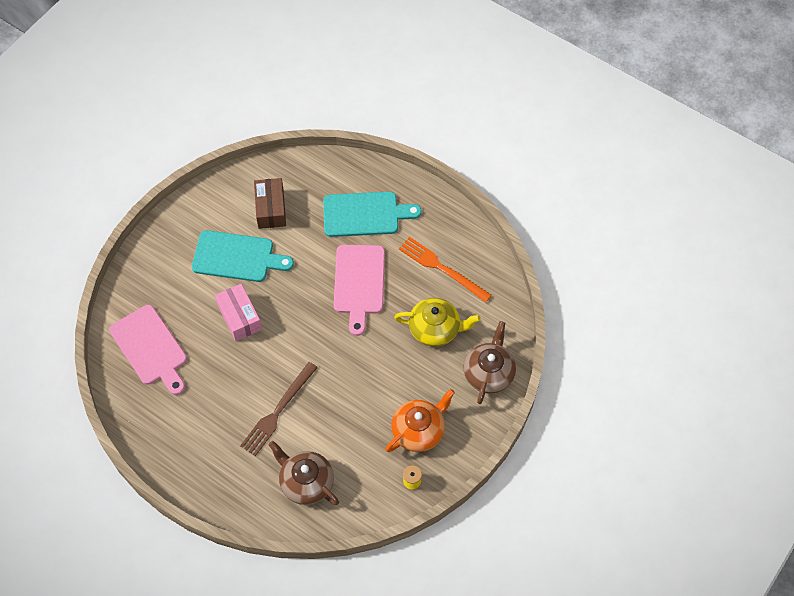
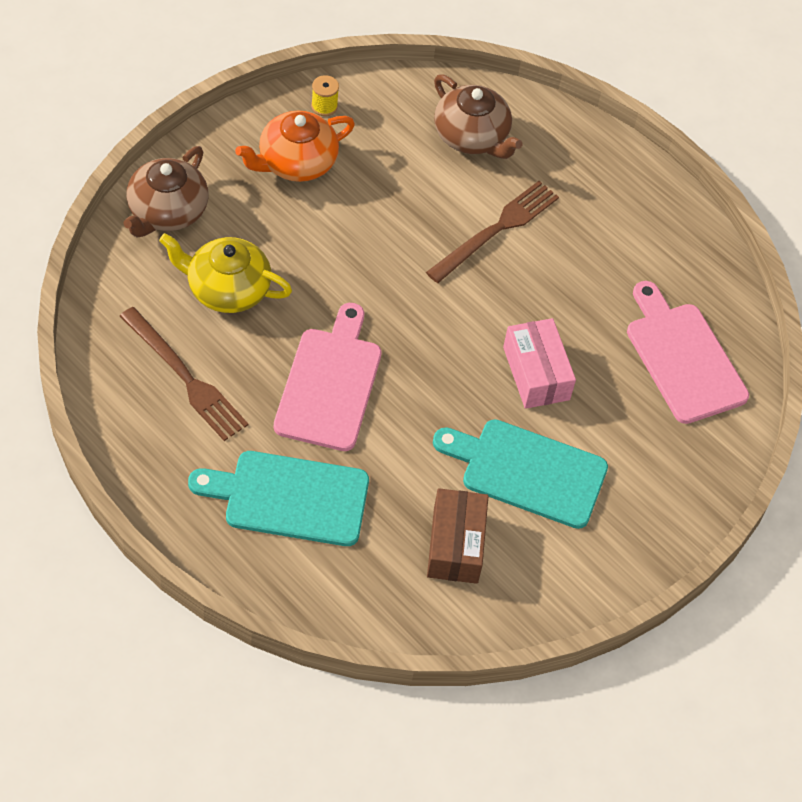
camera: 175 degrees left, 5 degrees down
(442, 268) = (185, 377): orange fork -> brown fork

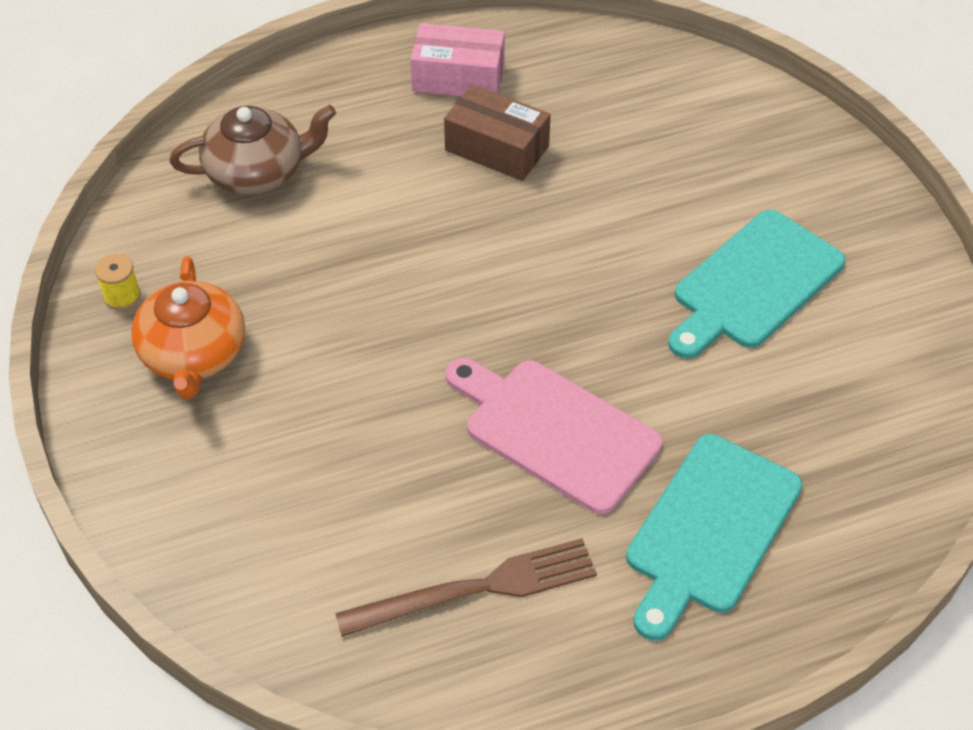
camera: 60 degrees left, 5 degrees down
(166, 211) = (191, 524): brown teapot -> none
(227, 289) = (356, 495): yellow teapot -> none
(455, 545) = (831, 384): brown box -> brown box (497, 148)
(496, 230) = (405, 197): brown fork -> none
(536, 373) = (623, 231): pink box -> pink box (458, 77)
(683, 358) = (655, 104): pink cutting board -> none

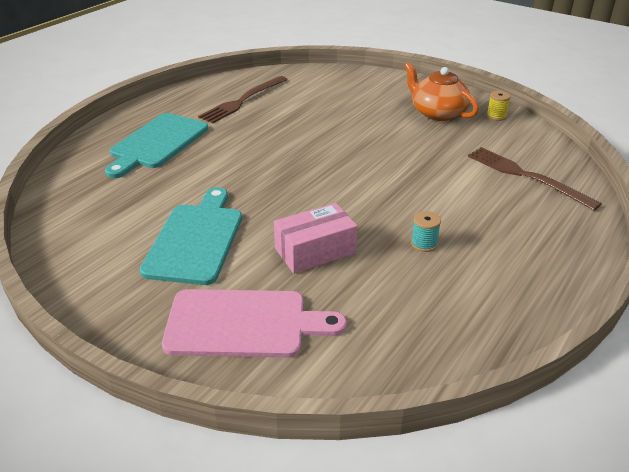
camera: 145 degrees right, 15 degrees down
(257, 172) = (526, 176): brown teapot -> brown fork
(458, 77) = (507, 276): pink box -> pink box (315, 251)
(497, 148) = (424, 244): brown box -> turquoise spool
(555, 431) = (255, 146): pink cutting board -> pink cutting board (243, 324)
(710, 530) = (157, 143): turquoise cutting board -> turquoise cutting board turned 150 degrees counterclockwise

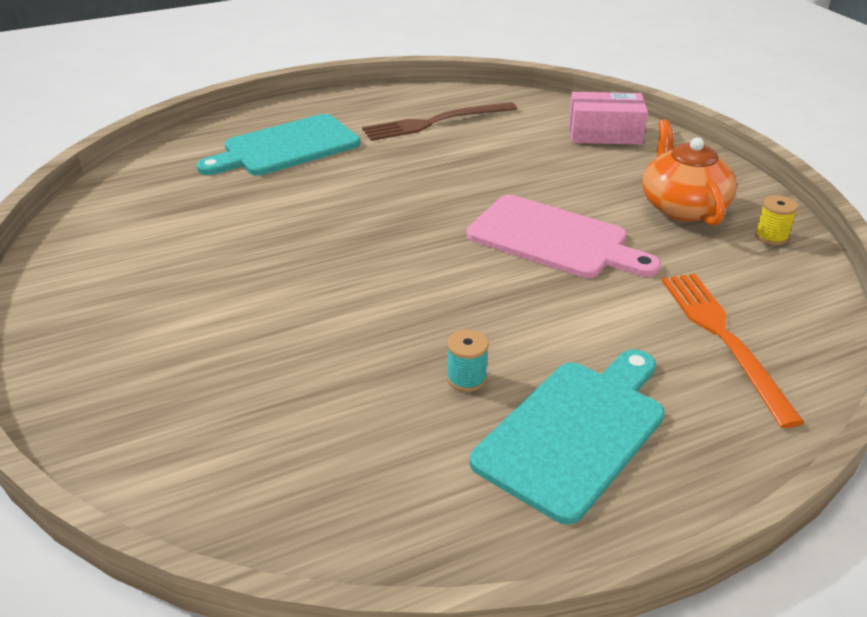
camera: 30 degrees right, 0 degrees up
(196, 239) = (208, 272): turquoise cutting board -> turquoise cutting board (575, 432)
(243, 324) = (152, 390): pink cutting board -> pink cutting board (553, 239)
(315, 251) = (321, 335): pink box -> pink box (604, 134)
(526, 176) = (723, 338): brown fork -> orange fork

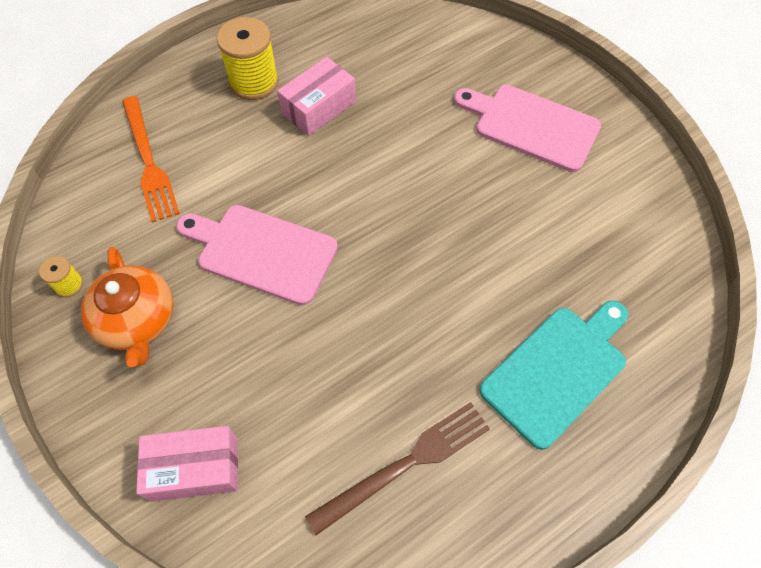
camera: 170 degrees right, 25 degrees up
(161, 318) = (531, 126): none -> pink cutting board
(466, 378) = (319, 107): turquoise spool -> pink box
(575, 432) = (254, 82): turquoise cutting board -> yellow spool

